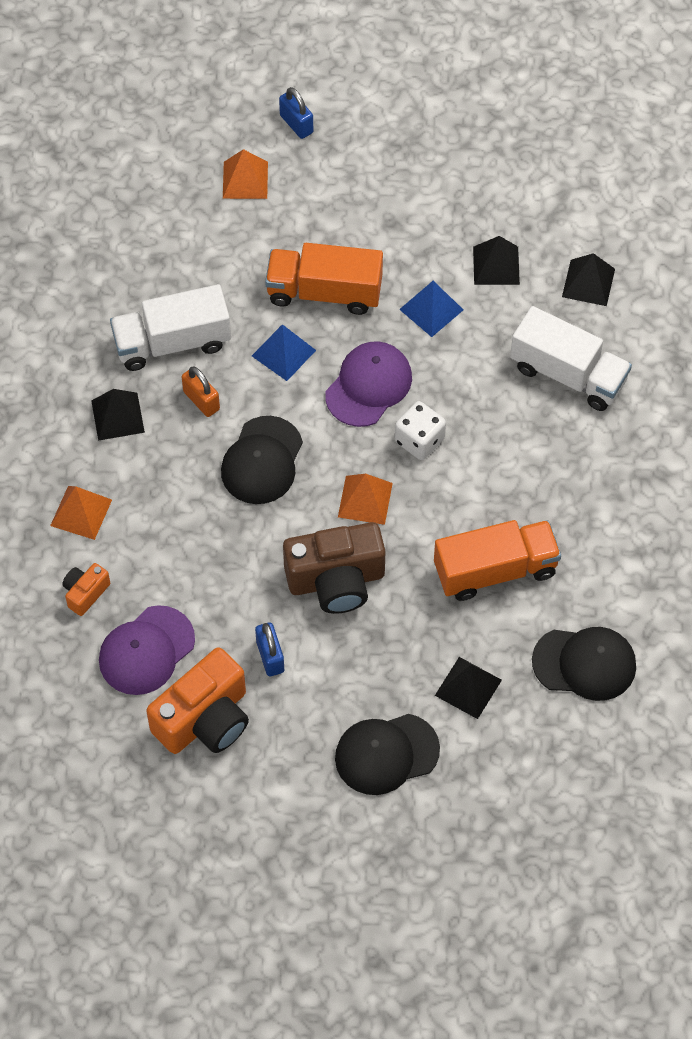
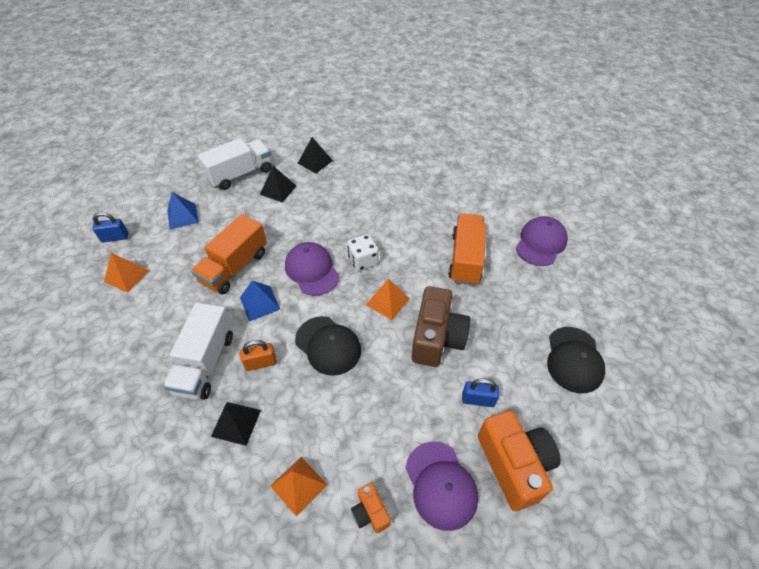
camera: 65 degrees left, 10 degrees down
(431, 309) = (283, 225): blue pyramid -> blue pyramid (182, 216)
(468, 687) = (539, 299): black pyramid -> none
(568, 374) = (362, 187): white truck -> white truck (240, 174)
(584, 663) = (540, 243): black cap -> purple cap

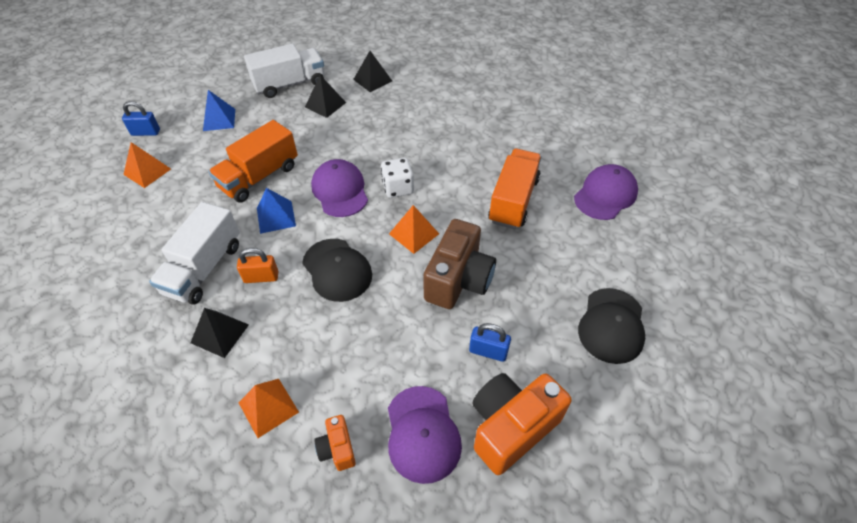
camera: 10 degrees right, 0 degrees up
(514, 465) = (511, 427): orange camera -> orange camera turned 120 degrees counterclockwise

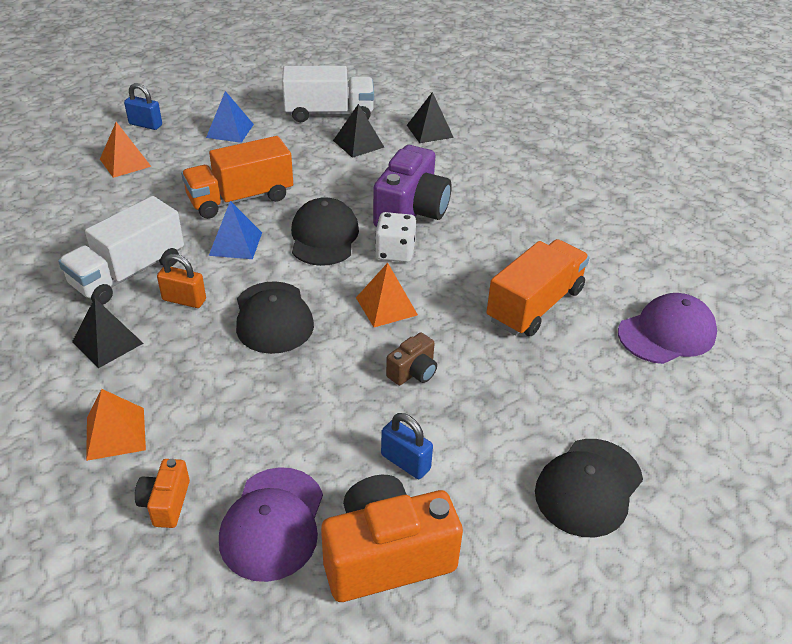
camera: 20 degrees right, 10 degrees down
(340, 191) = (324, 236): purple cap -> black cap
(393, 151) = (411, 211): none -> purple camera
(458, 280) = (413, 372): brown camera -> brown camera, size x0.49

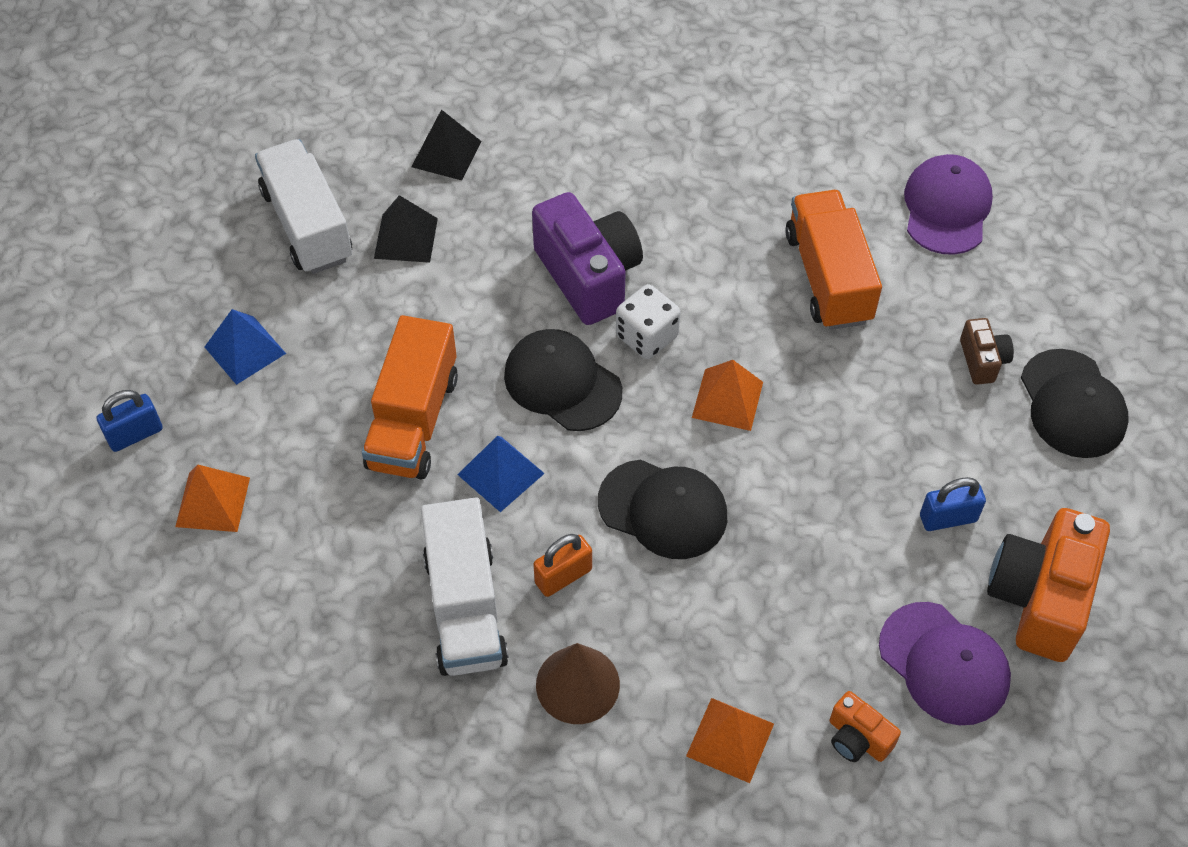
camera: 50 degrees left, 15 degrees up
(108, 342) = (577, 684): black pyramid -> brown cone
(329, 113) = (307, 225): white truck -> white truck turned 60 degrees counterclockwise
(413, 372) = (840, 438): brown camera -> brown camera (982, 360)

